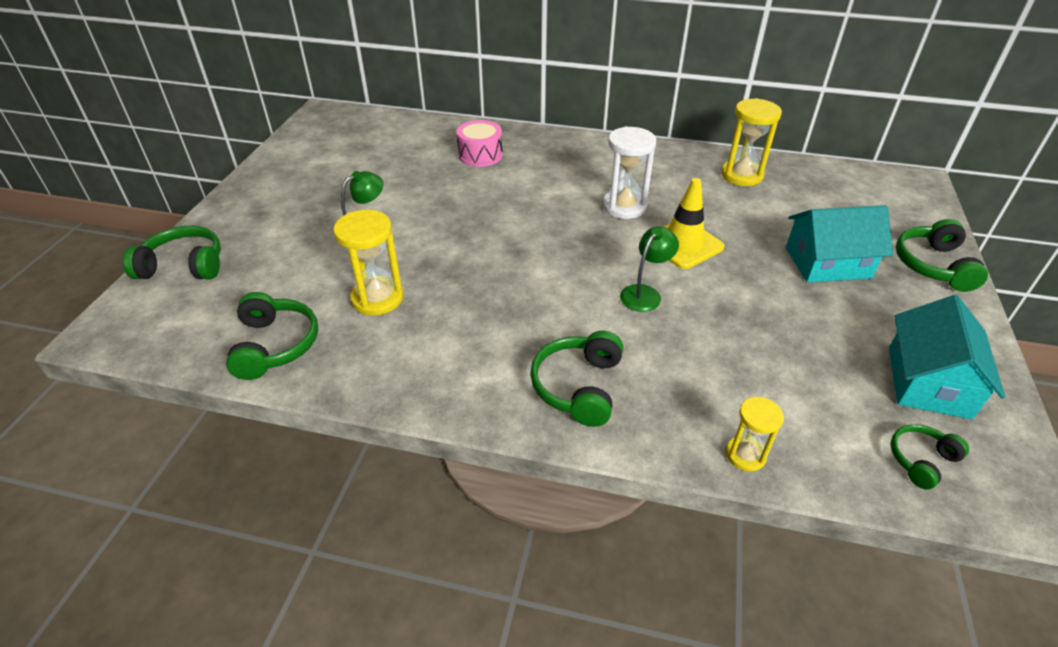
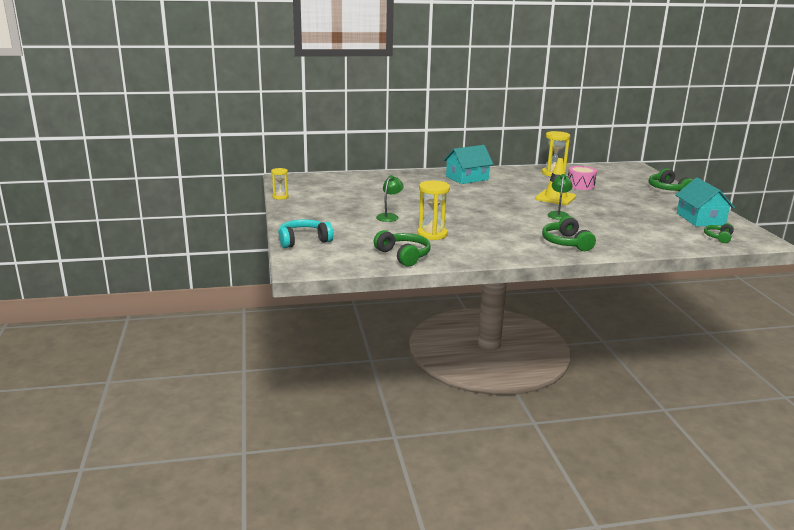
camera: 25 degrees left, 20 degrees down
(184, 266) = (303, 241): green headphones -> turquoise headphones
(480, 155) = (408, 183): pink drum -> pink drum (580, 185)
(624, 206) = (511, 190): white hourglass -> none
(745, 455) = (655, 247): yellow hourglass -> yellow hourglass (280, 197)
(827, 262) = (625, 194): turquoise house -> turquoise house (467, 178)

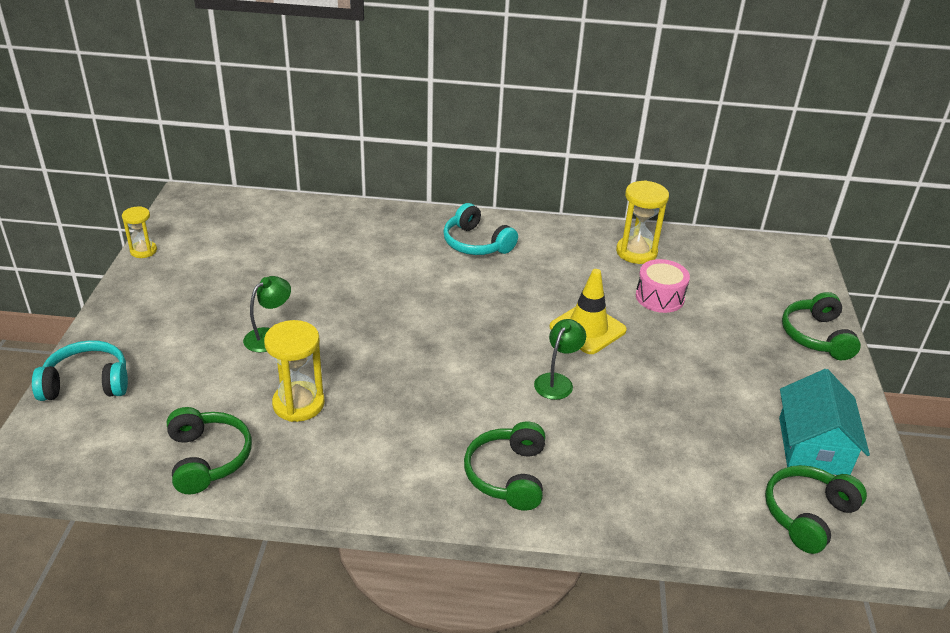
camera: 15 degrees right, 15 degrees up
(467, 178) = (476, 243): turquoise house -> turquoise headphones
(718, 237) = (807, 515): green headphones -> green headphones, size x1.62

